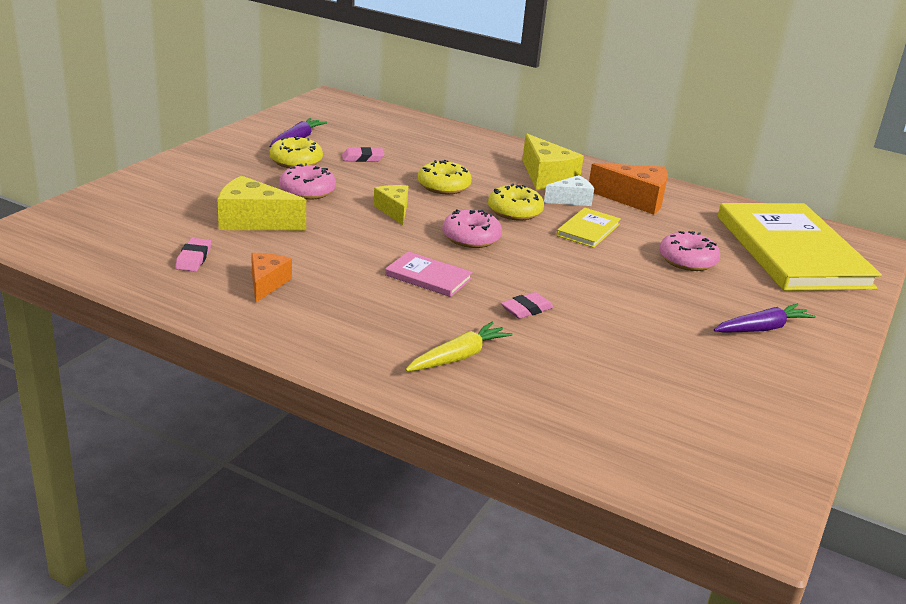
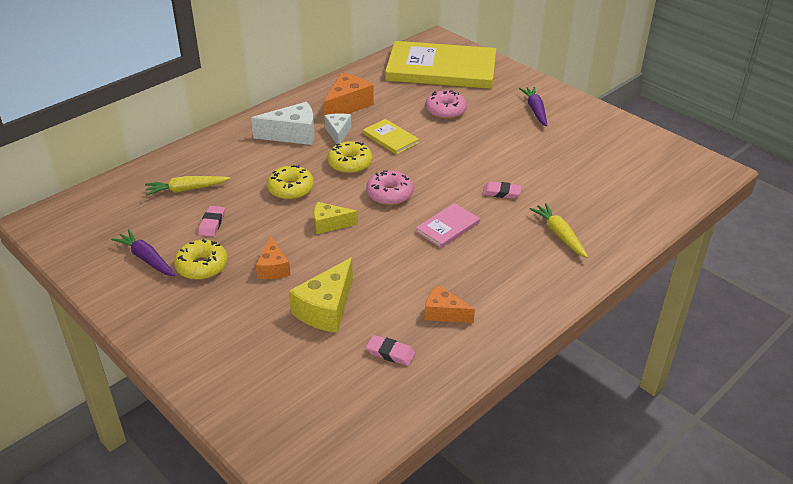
camera: 70 degrees left, 10 degrees up
(307, 191) = (273, 268): pink donut -> orange cheese
(410, 142) = (186, 189): none -> yellow carrot
(526, 309) = (501, 193): pink eraser -> pink eraser turned 60 degrees counterclockwise
(546, 177) = (293, 134): yellow cheese -> white cheese

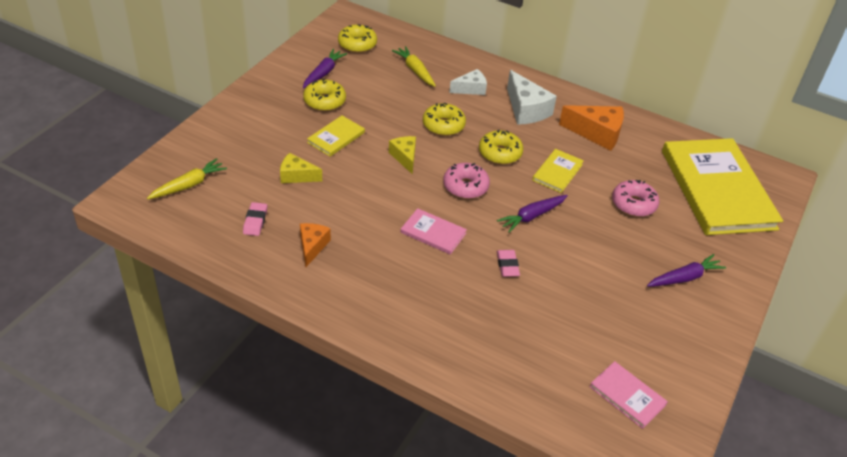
camera: 70 degrees right, 5 degrees up
(106, 223) = (357, 44): none -> yellow donut
(212, 224) = (377, 94): pink eraser -> none
(273, 268) = (336, 137): orange cheese -> yellow book
(326, 309) = (296, 176): yellow cheese -> yellow cheese, size x0.62
(338, 133) = (545, 136): white cheese -> white cheese (471, 89)
(443, 165) = (532, 216): none -> purple carrot
(559, 235) = (456, 318): yellow carrot -> yellow carrot (188, 185)
(650, 167) = (627, 396): none -> pink book

